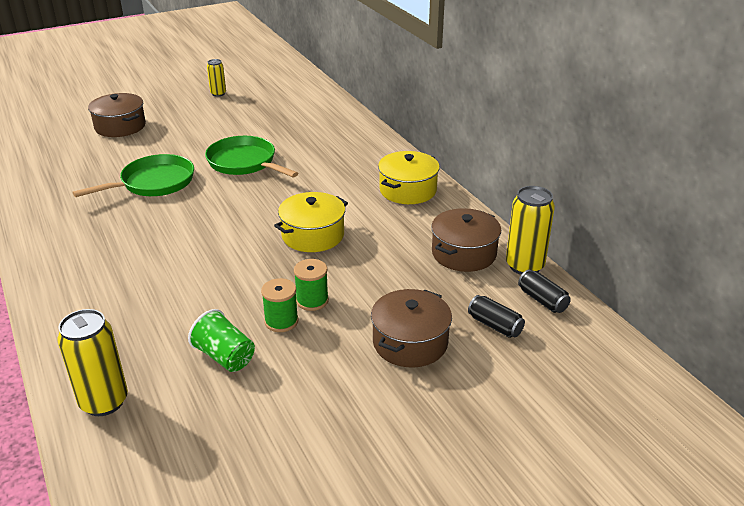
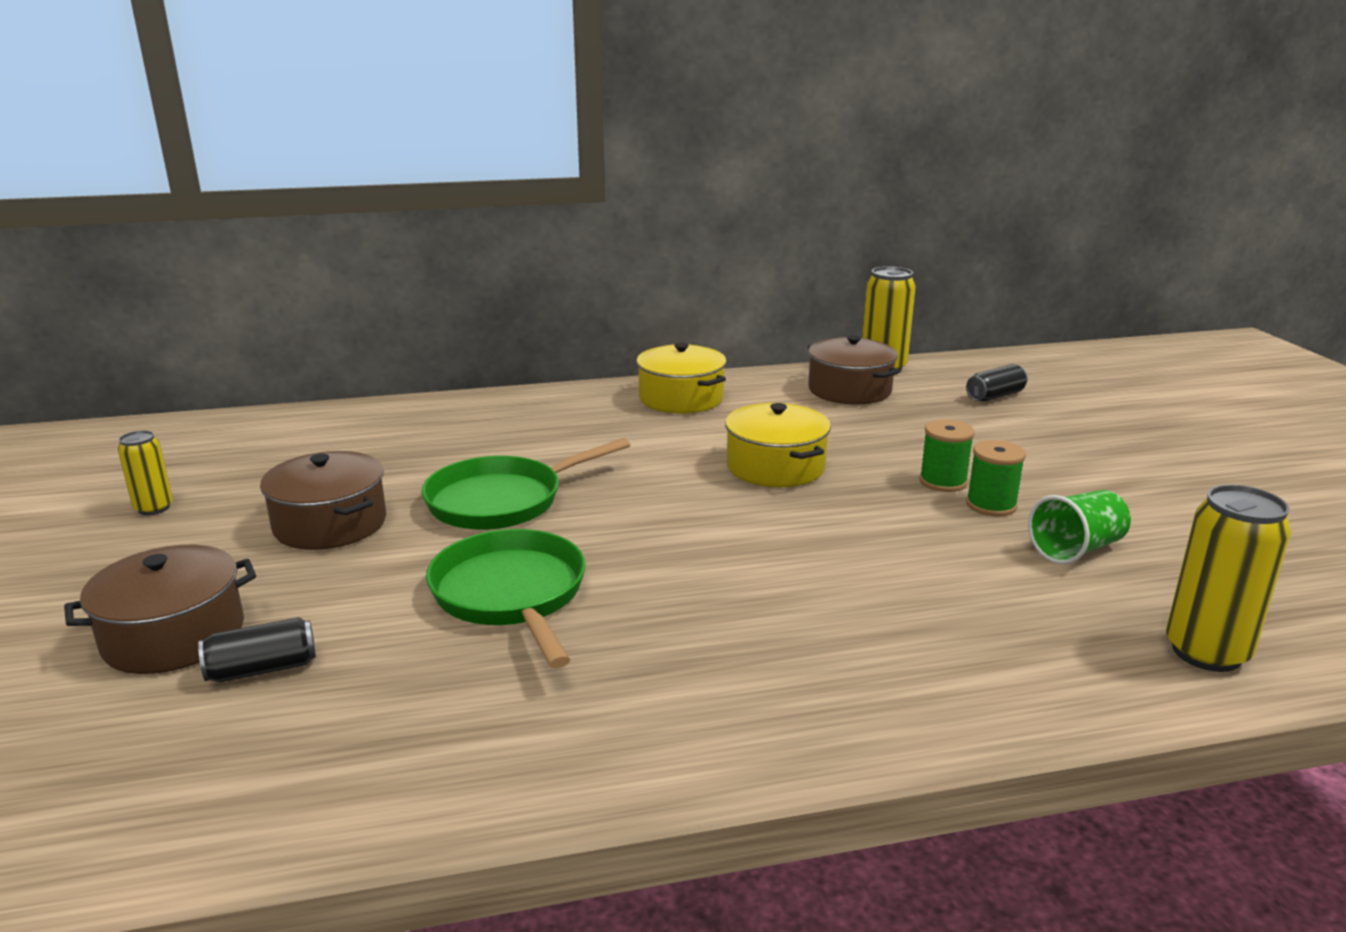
camera: 75 degrees left, 10 degrees down
(410, 342) = (1030, 437): brown pot -> brown pot (330, 524)
(542, 300) = (949, 371): black can -> black can (262, 669)

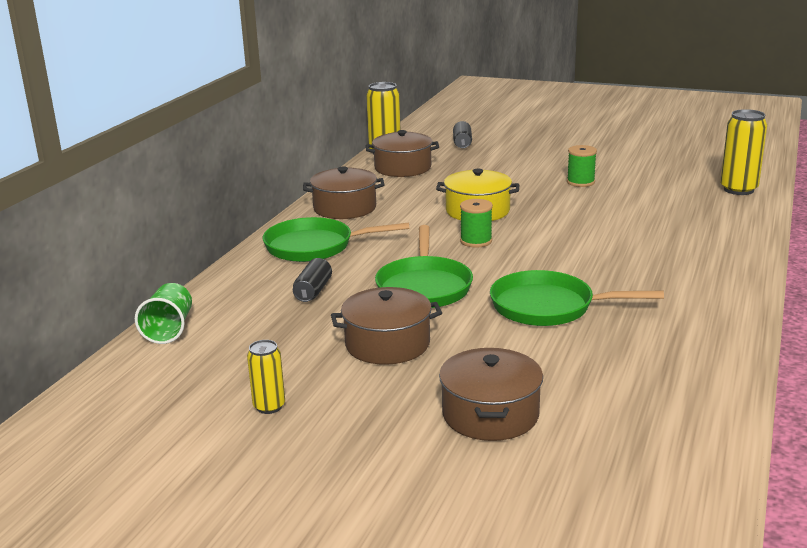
camera: 55 degrees left, 0 degrees up
(262, 669) = (561, 389): black can -> black can (313, 291)
(556, 416) = (315, 246): none -> green pan
(681, 398) = (345, 208): yellow pot -> brown pot
(943, 482) = (544, 183): green spool -> green spool (476, 241)
(1076, 549) = (639, 181): green cup -> green cup (169, 329)

